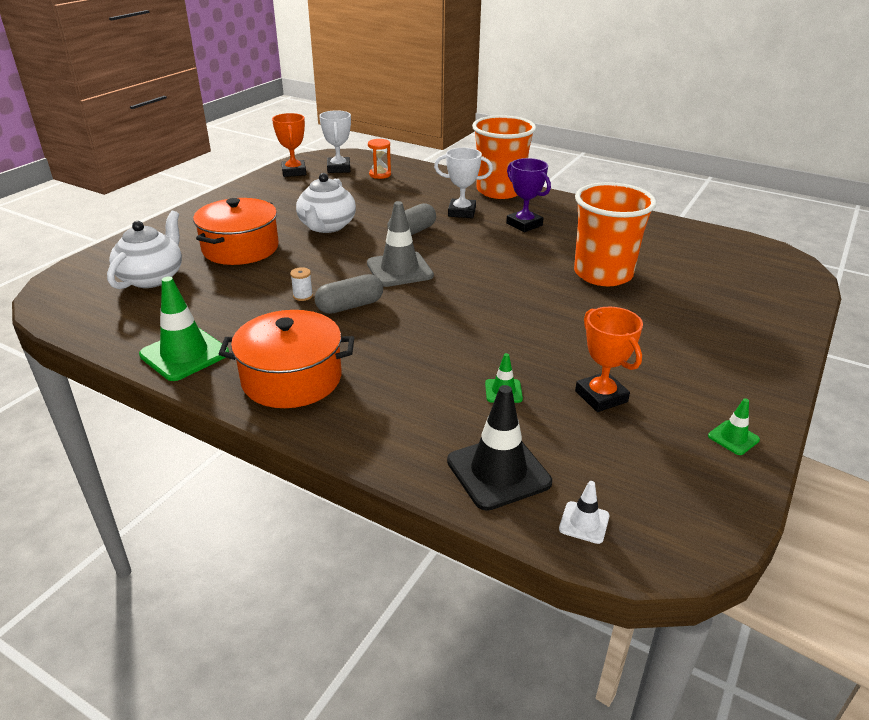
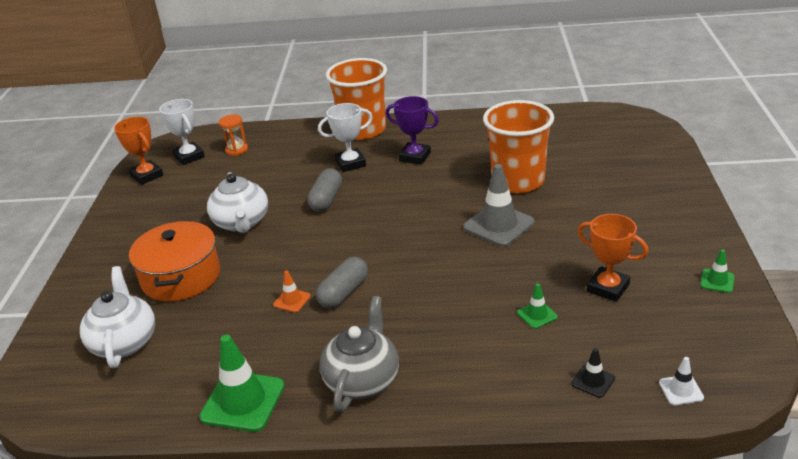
camera: 25 degrees left, 0 degrees up
(292, 378) = (362, 380): orange pot -> grey teapot
(303, 296) = (292, 300): white spool -> orange traffic cone
(399, 270) = (352, 241): grey traffic cone -> grey traffic cone (498, 225)
(498, 472) = (593, 381): black traffic cone -> black traffic cone, size x0.49

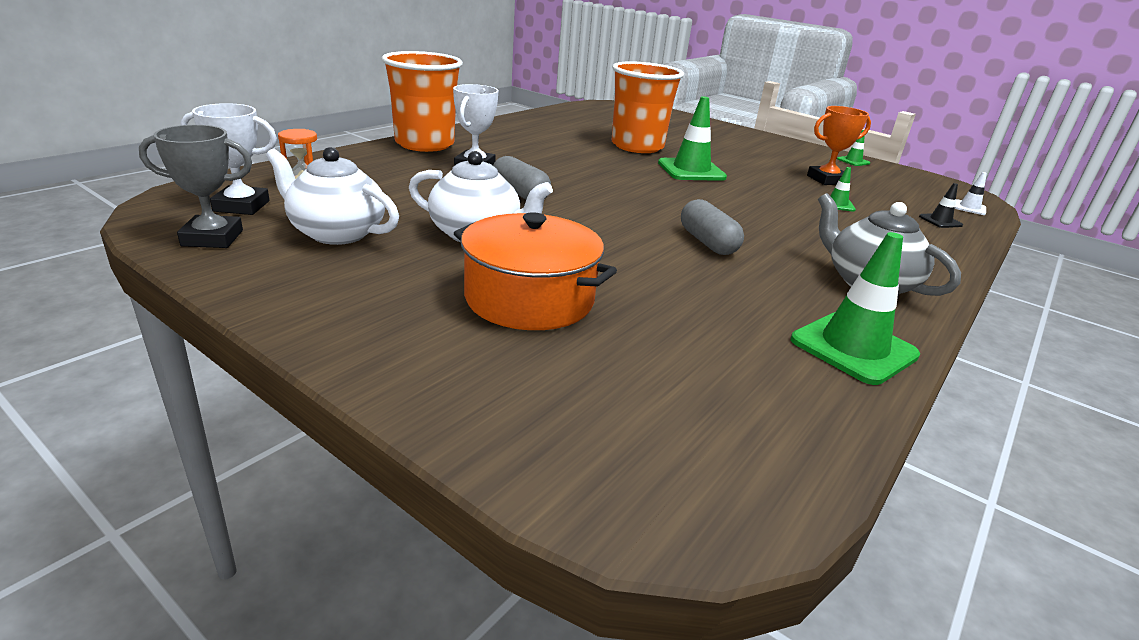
camera: 60 degrees left, 5 degrees down
(124, 342) = (627, 382): white teapot -> white teapot (336, 233)
(147, 175) = (212, 238): orange trophy -> grey trophy
(292, 300) = (685, 265): orange traffic cone -> none
(415, 157) = (523, 150): purple trophy -> none
(498, 225) = (691, 170): grey traffic cone -> green traffic cone

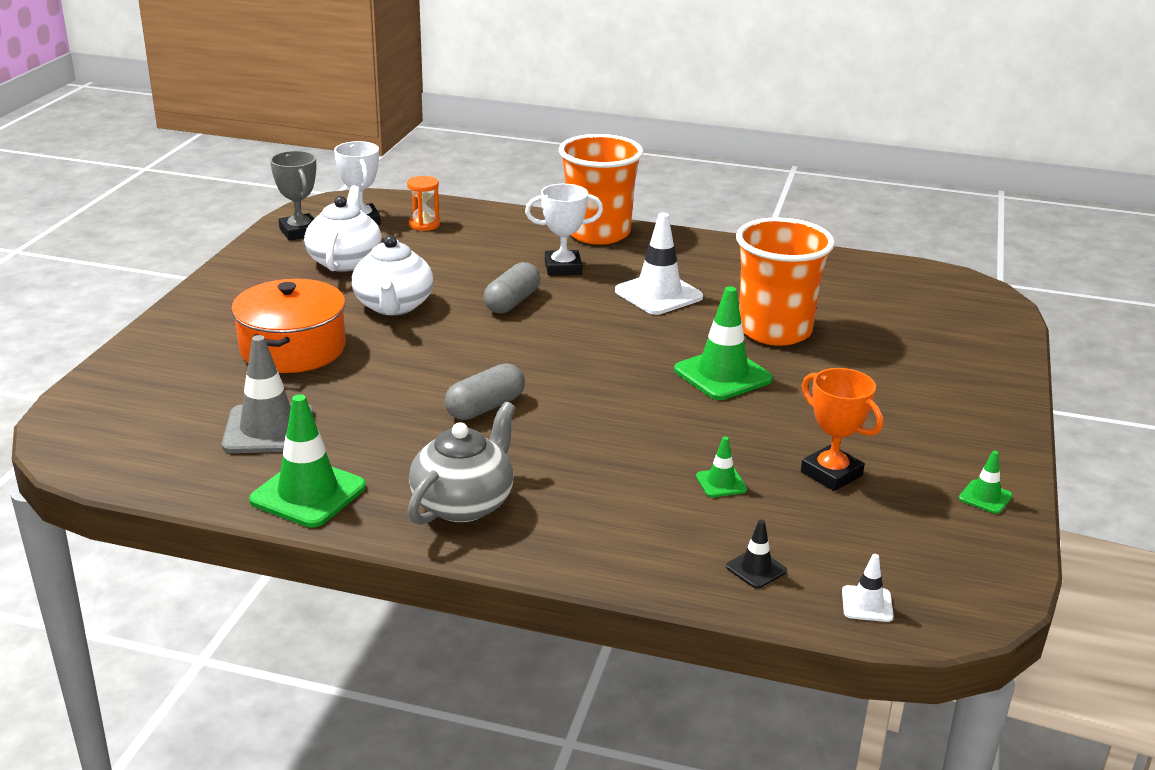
camera: 70 degrees right, 0 degrees up
(555, 155) = (658, 294): none -> white traffic cone
(714, 346) = (268, 429): none -> grey traffic cone

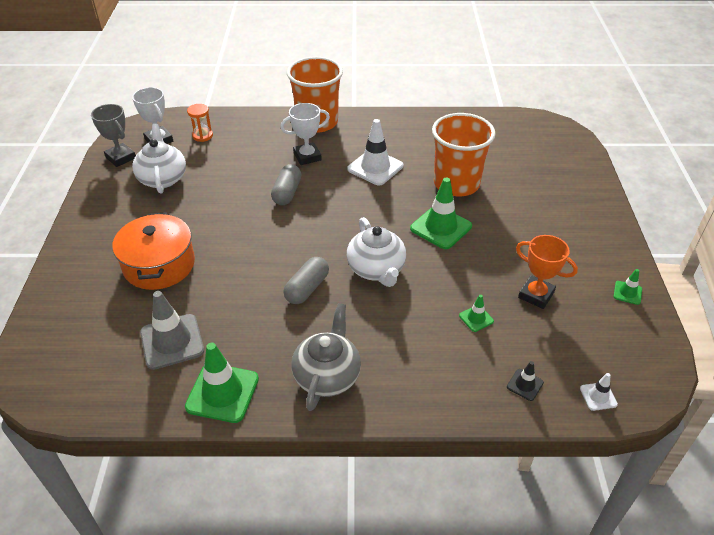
camera: 15 degrees left, 15 degrees up
(393, 306) = (211, 212): white teapot -> white teapot (376, 269)

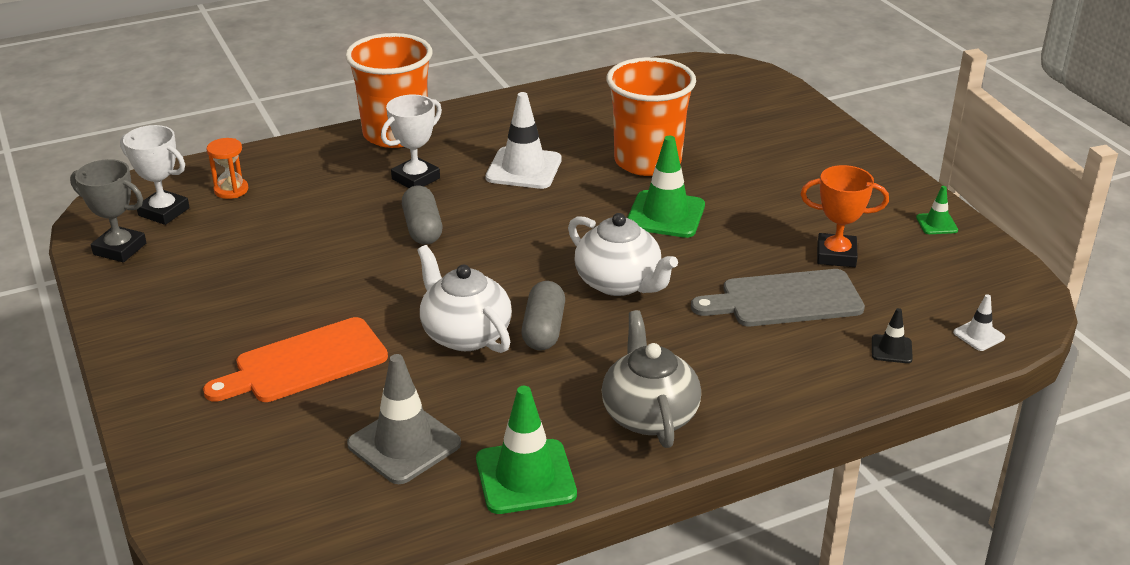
camera: 25 degrees left, 10 degrees down
(159, 265) = (304, 363): orange pot -> orange cutting board
(162, 178) = (214, 258): white teapot -> white teapot (465, 334)
(476, 318) = (785, 300): green traffic cone -> grey cutting board

